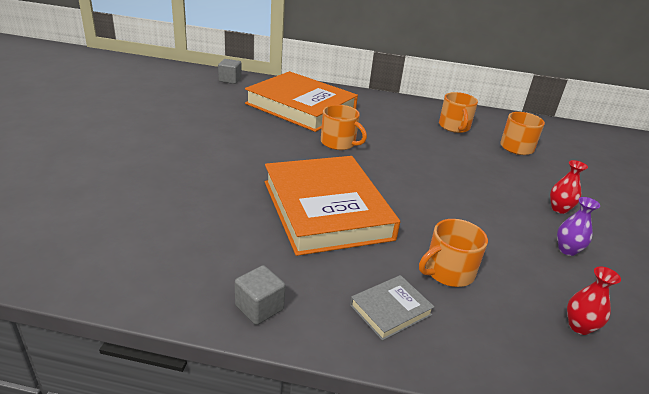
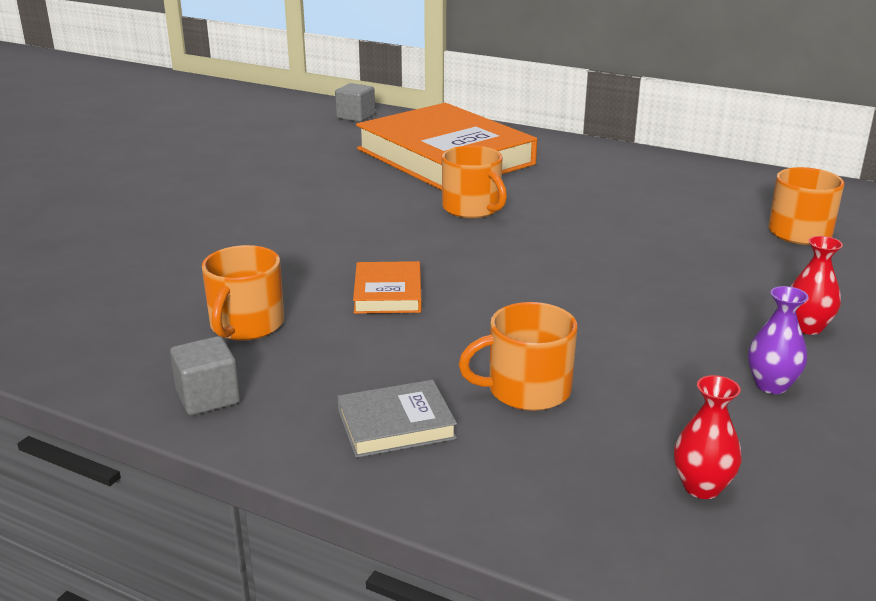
camera: 20 degrees right, 5 degrees down
(326, 209) = (388, 293): orange book -> orange book, size x0.42
(454, 127) = (700, 196): orange mug -> orange mug (246, 325)

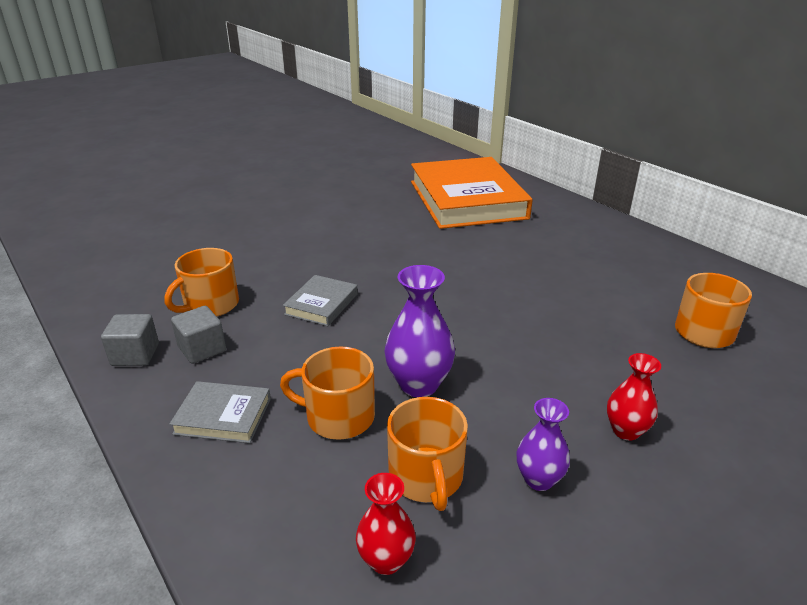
camera: 25 degrees right, 5 degrees up
(355, 117) = (434, 156): grey cube -> grey cube (202, 349)
(388, 293) = (321, 304): orange book -> grey book
(472, 208) = (446, 247): orange mug -> orange mug (426, 477)
(579, 340) = (419, 384): none -> purple vase

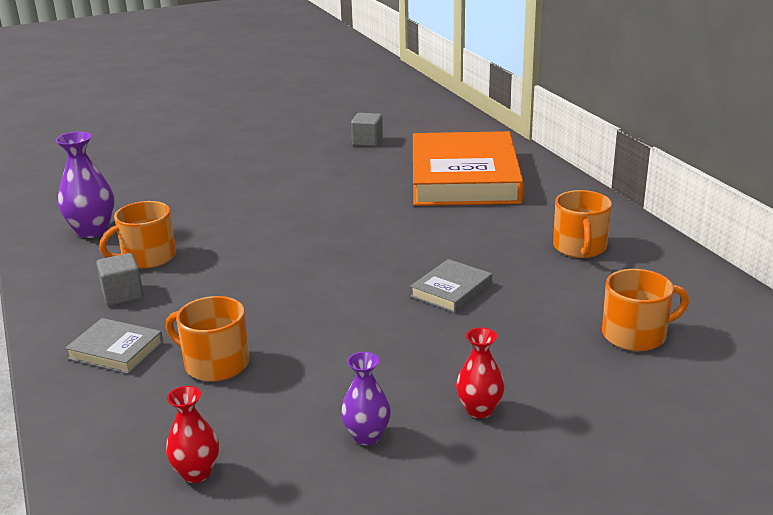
camera: 15 degrees right, 5 degrees down
(135, 355) = (63, 293): grey cube -> grey cube (367, 142)
(321, 304) = (251, 267): grey book -> grey book (451, 290)
(419, 384) = (304, 347): purple vase -> purple vase (92, 231)
(426, 477) = (266, 419): orange mug -> orange mug (579, 247)

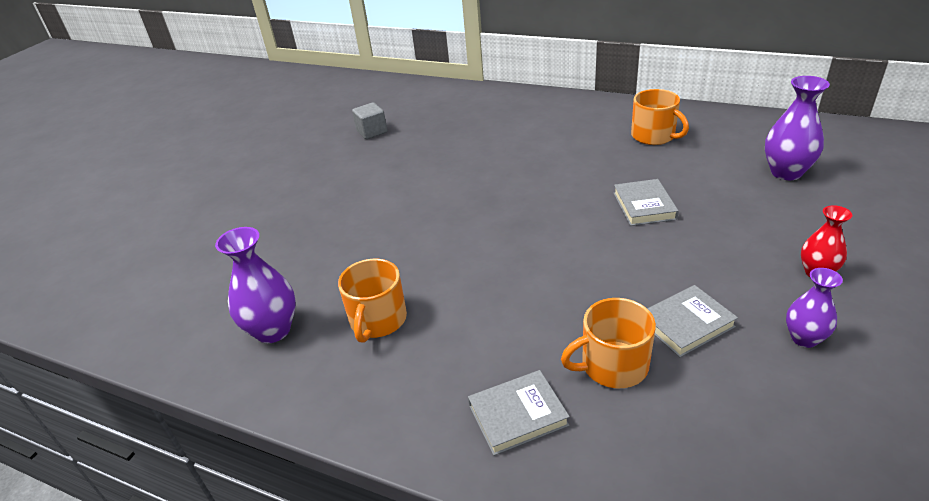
camera: 40 degrees left, 10 degrees up
(123, 294) = (422, 365): grey cube -> none
(196, 473) = (776, 457): red vase -> none
(309, 374) = (686, 324): none -> grey book
(464, 177) = (494, 125): orange book -> none
(635, 335) = (786, 172): orange mug -> purple vase

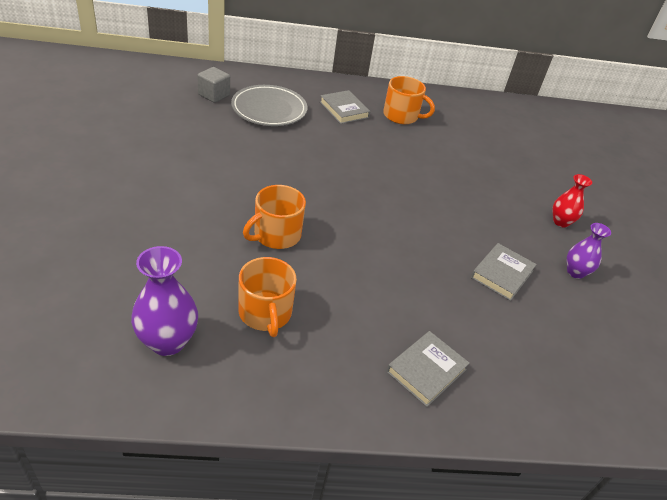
camera: 35 degrees left, 5 degrees up
(372, 132) = (140, 119): grey cube -> grey cube (214, 95)
(501, 126) = (269, 109): none -> grey plate
(612, 365) = (470, 316): orange mug -> orange mug (276, 235)
(644, 206) = (425, 180): grey book -> grey book (344, 110)
(786, 172) = (507, 144): purple vase -> none

